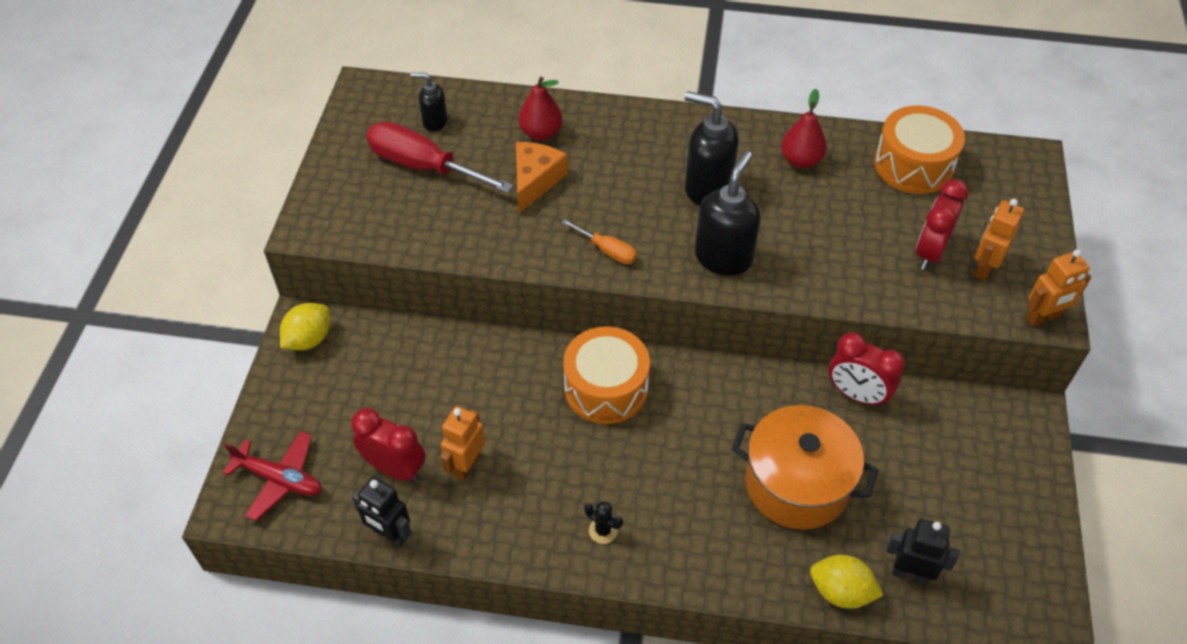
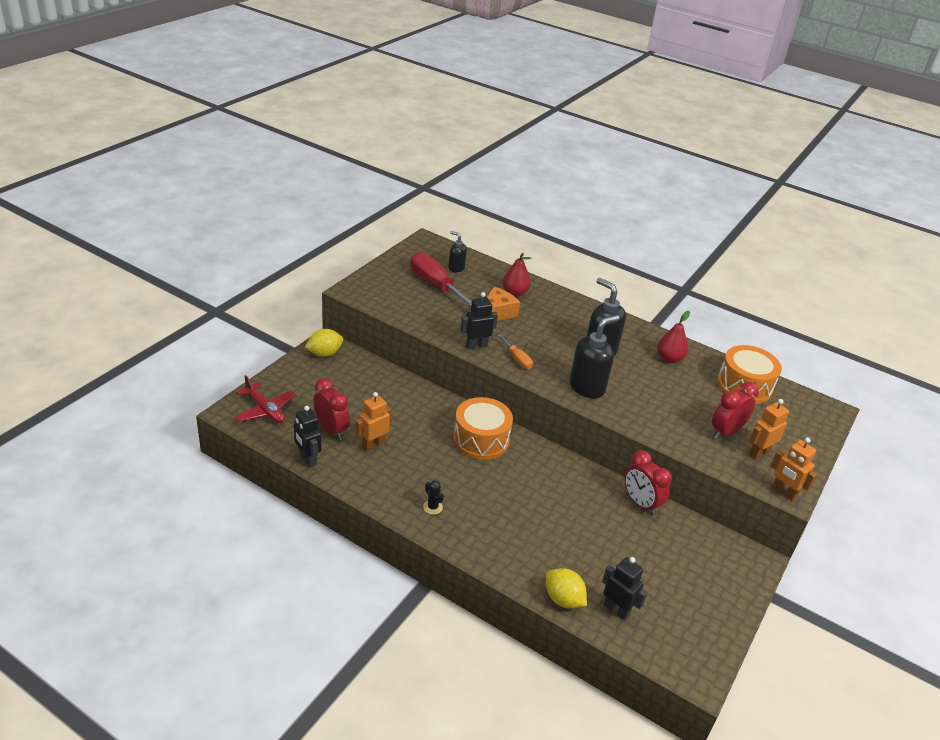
camera: 20 degrees right, 15 degrees down
(540, 251) = (476, 345): none -> black robot
(796, 484) = (570, 533): orange pot -> none
(1042, 318) = (783, 492): orange robot -> orange robot turned 45 degrees clockwise

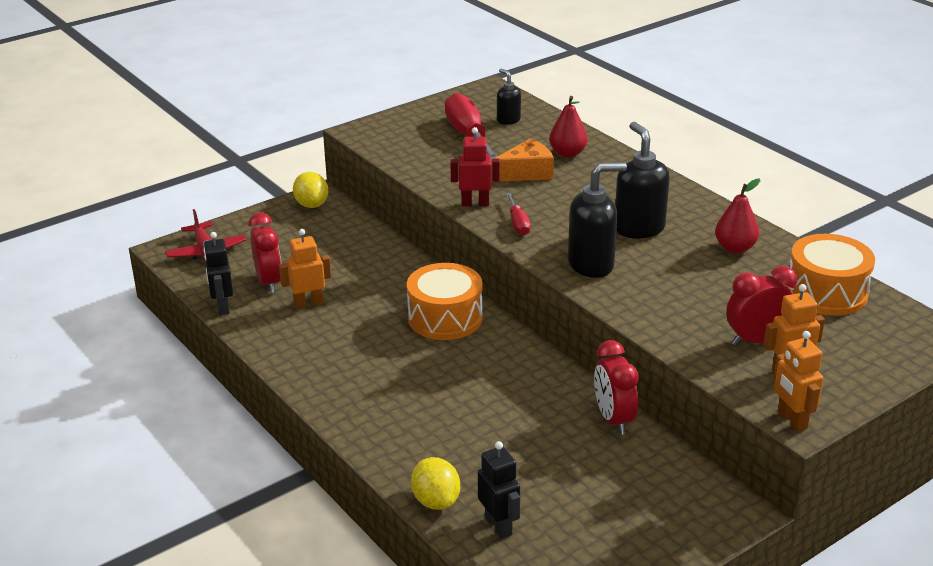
camera: 25 degrees right, 5 degrees down
(324, 353) = (311, 205): yellow lemon -> yellow lemon turned 75 degrees clockwise
(432, 507) = (337, 378): black cactus -> none
(476, 345) = (475, 203): black robot -> red robot
(517, 359) = (518, 224): orange screwdriver -> red screwdriver

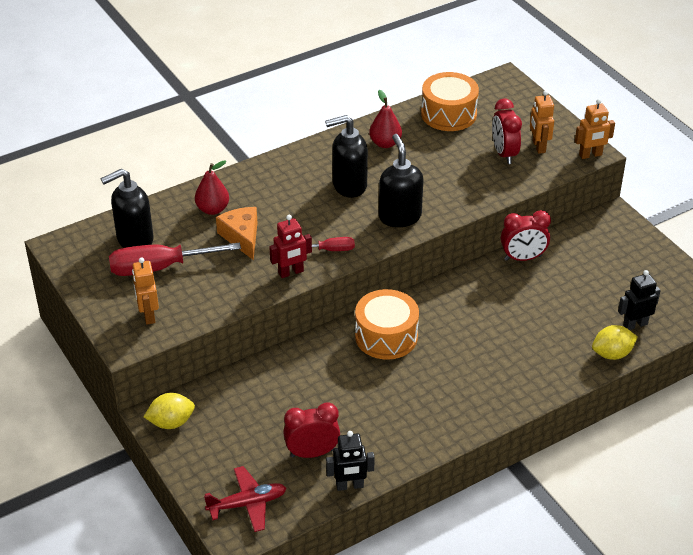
camera: 85 degrees left, 10 degrees up
(308, 303) = (352, 424): orange robot -> orange robot (148, 315)
(475, 203) = (291, 272): red robot -> red robot turned 120 degrees counterclockwise
(508, 120) = (134, 239): black soap dispenser -> black soap dispenser, size x1.78

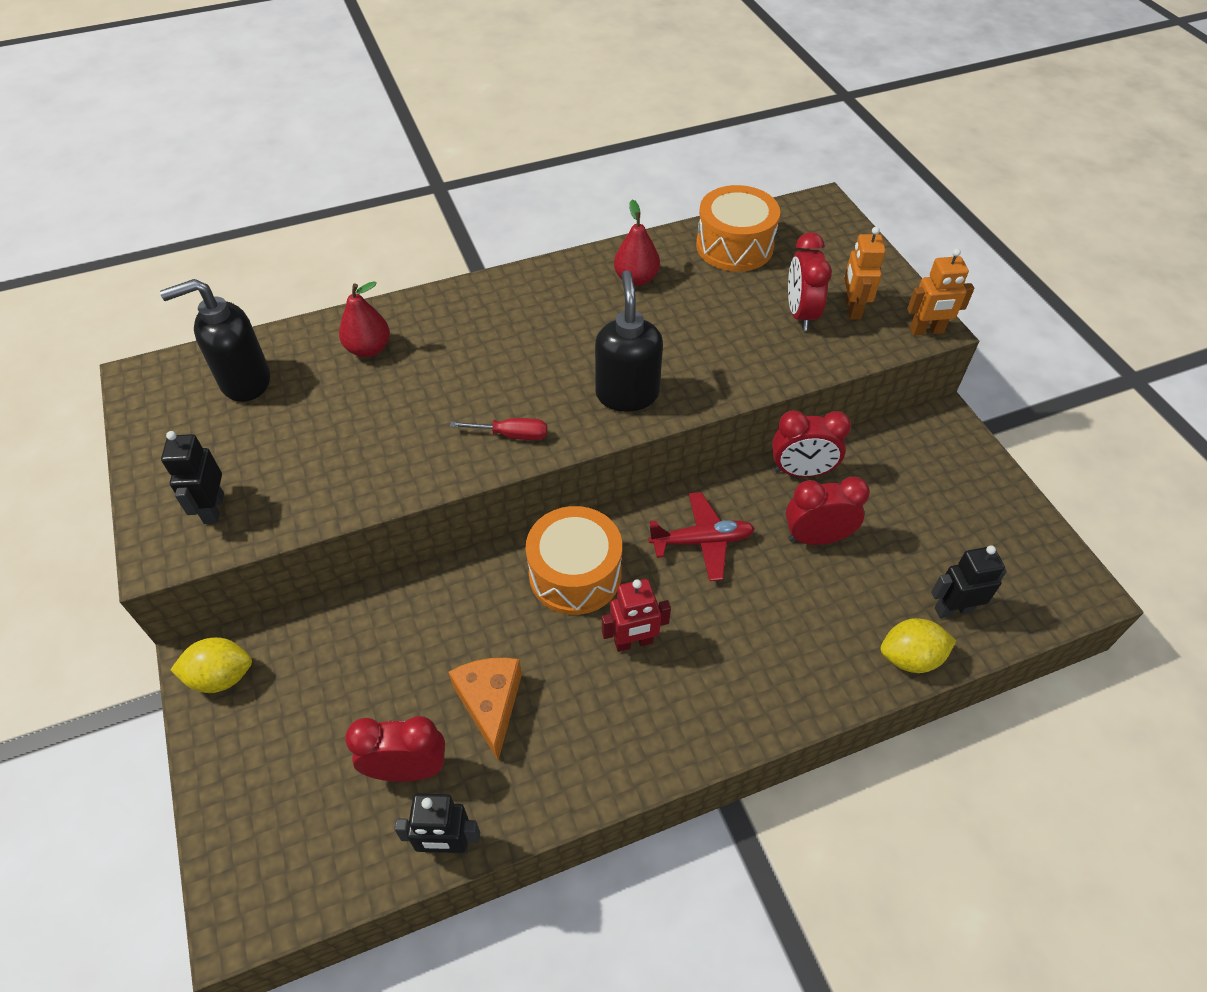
camera: 10 degrees right, 10 degrees up
(148, 315) = (213, 508): orange robot -> black robot
(159, 268) = (260, 431): red screwdriver -> none
(242, 237) = (393, 397): orange cheese -> orange cheese (490, 703)
(247, 504) = (279, 853): red plane -> red plane (702, 541)
(291, 272) = (443, 465): red robot -> red robot (633, 642)
(349, 186) = (568, 336): black soap dispenser -> none
(540, 296) = (816, 538): none -> red clock

